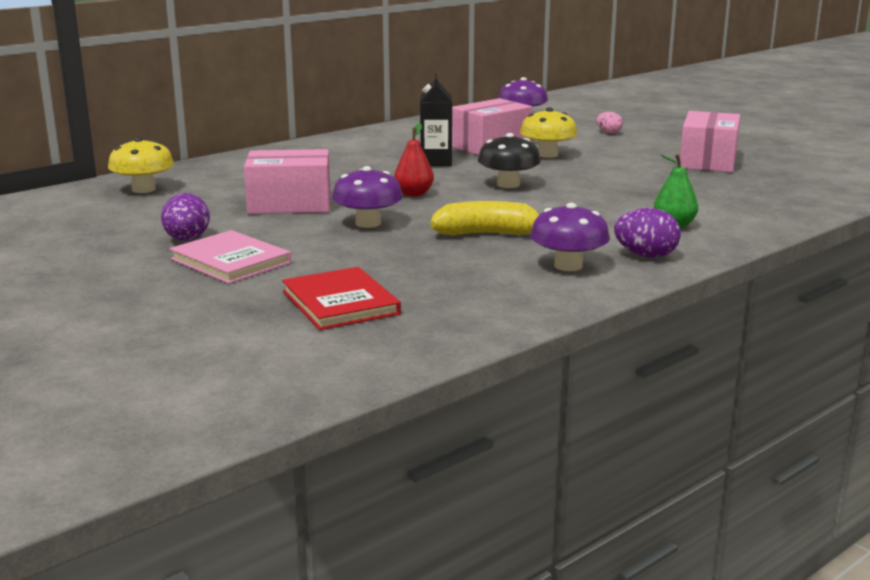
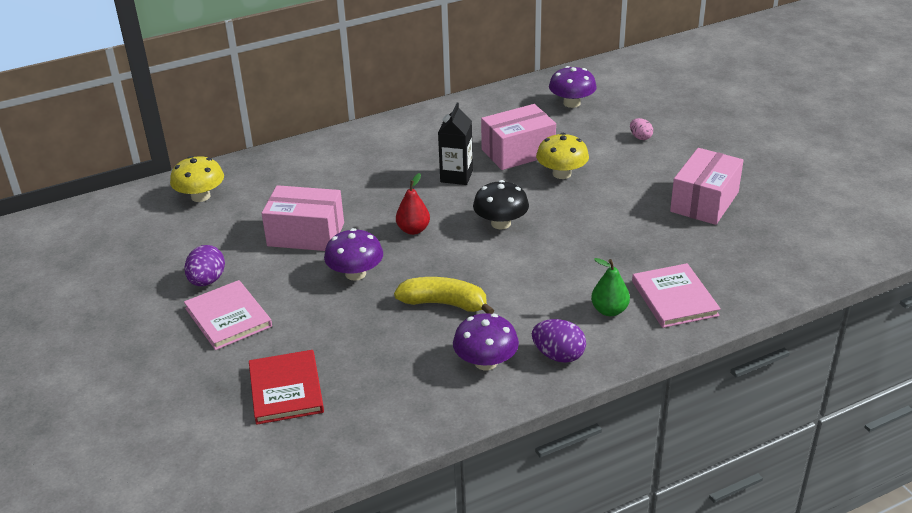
camera: 15 degrees right, 15 degrees up
(734, 214) = (674, 298): none -> pink book

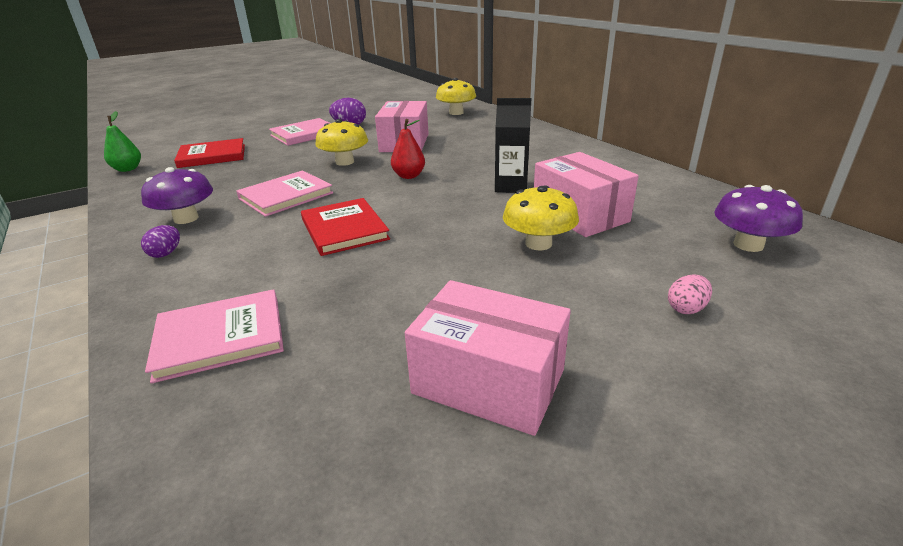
camera: 85 degrees right, 5 degrees down
(355, 273) = (345, 162): purple mushroom -> yellow mushroom
(444, 303) = (286, 196): yellow banana -> pink book
(501, 223) = (419, 213): black mushroom -> none
(526, 260) = (344, 229): none -> red book
(558, 355) = (166, 253): purple egg -> purple egg, size x0.63
(609, 310) = (224, 283): green pear -> green pear (127, 169)

